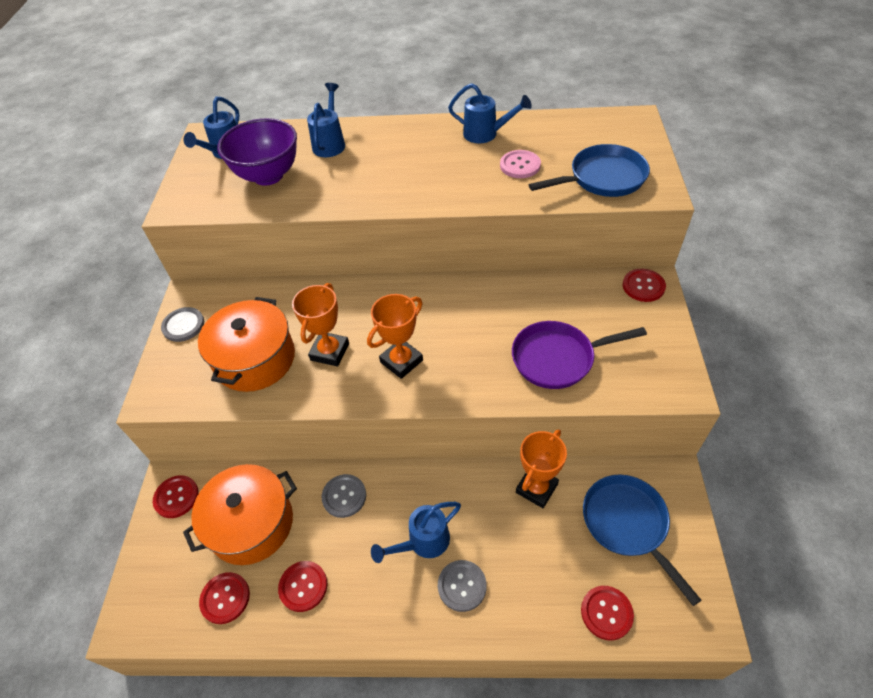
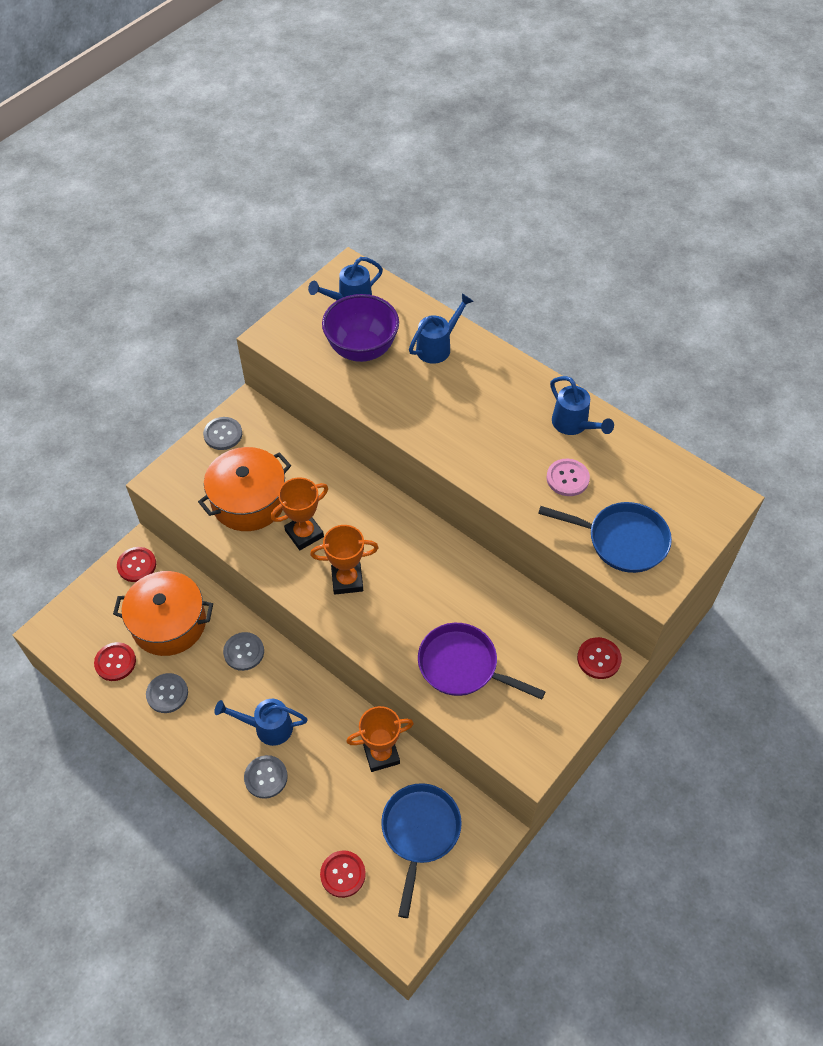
camera: 35 degrees right, 5 degrees up
(303, 586) = (167, 694): red button -> grey button

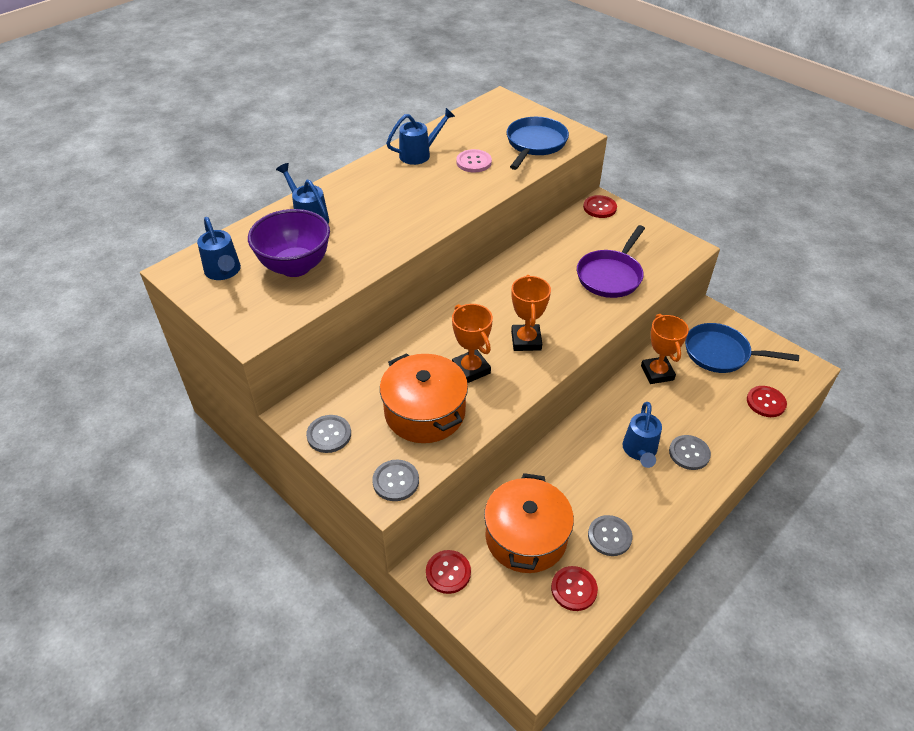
camera: 85 degrees left, 10 degrees down
(244, 652) = (560, 469): grey button -> grey button (396, 481)

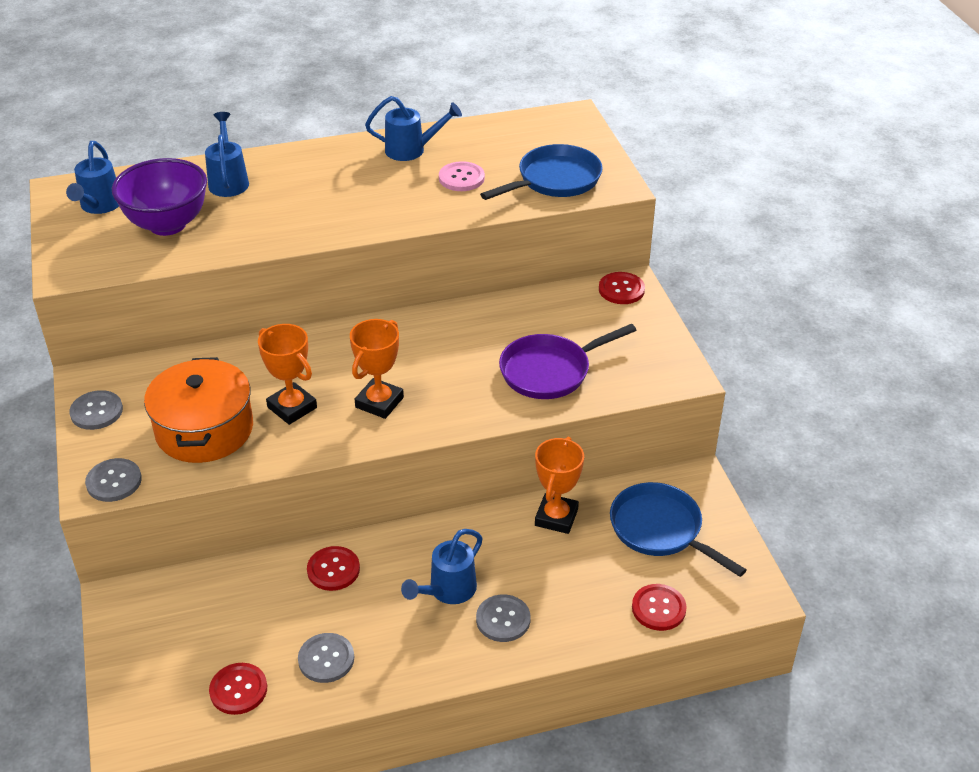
camera: 30 degrees right, 5 degrees down
(448, 572) = (134, 611): red button -> red button (333, 570)
(471, 369) = (292, 407): orange trophy -> orange trophy turned 45 degrees counterclockwise
(526, 537) = (240, 616): orange pot -> none

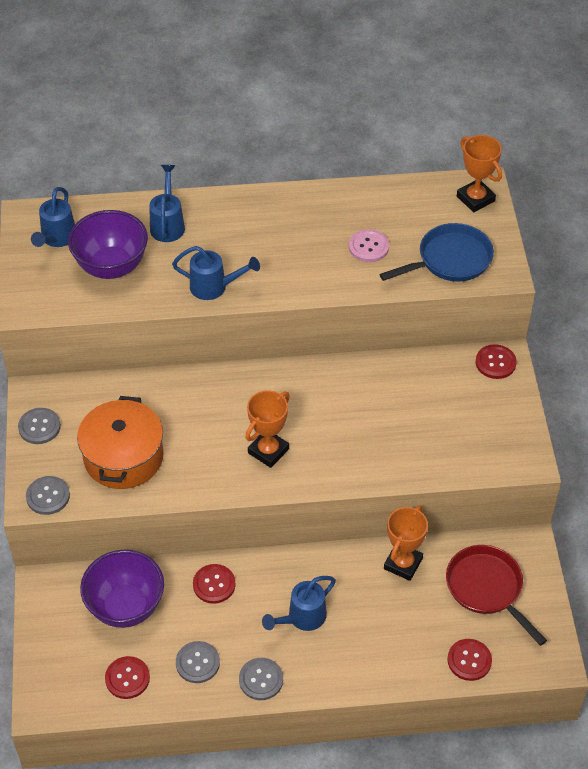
camera: 10 degrees right, 10 degrees up
(226, 609) = (126, 607): none -> purple bowl
(292, 407) = (196, 445): orange trophy -> orange trophy (475, 199)
(411, 150) = (330, 209): blue watering can -> blue watering can (214, 287)
(503, 619) = (342, 650): grey button -> grey button (261, 679)
(550, 371) = (416, 440): purple pan -> none
(660, 529) = (487, 588): blue pan -> red pan

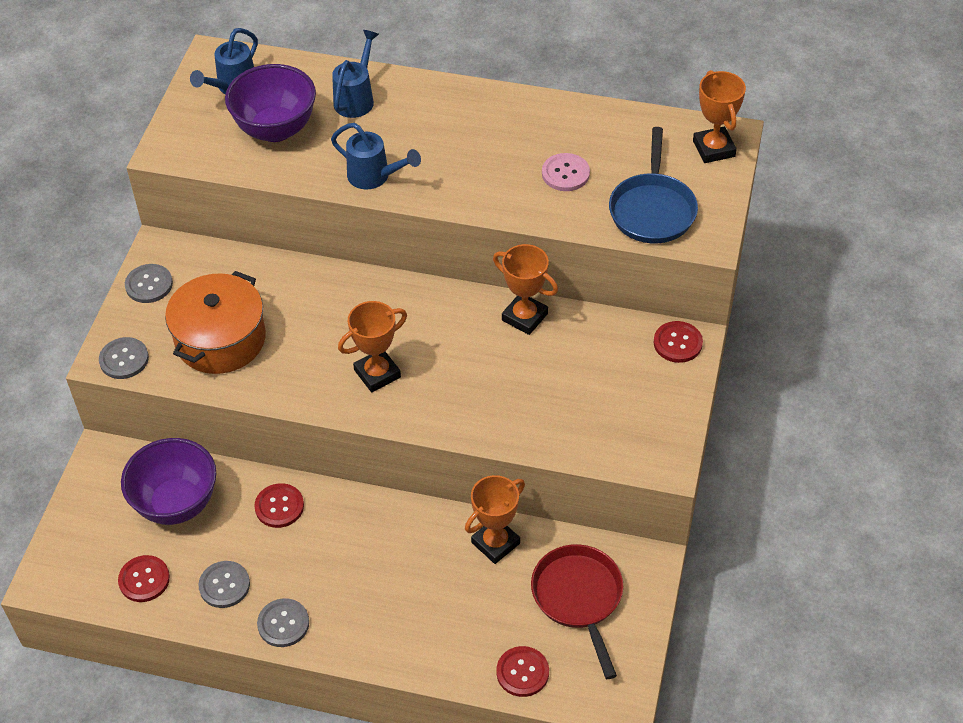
camera: 20 degrees right, 0 degrees up
(302, 618) = (358, 570): blue watering can -> none
(366, 373) = (524, 317): none -> orange trophy
(450, 260) = (652, 209): blue pan -> blue pan turned 105 degrees clockwise

